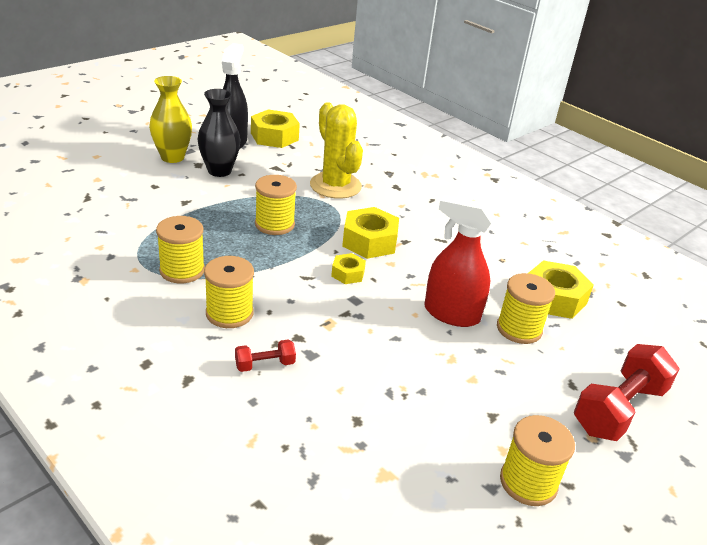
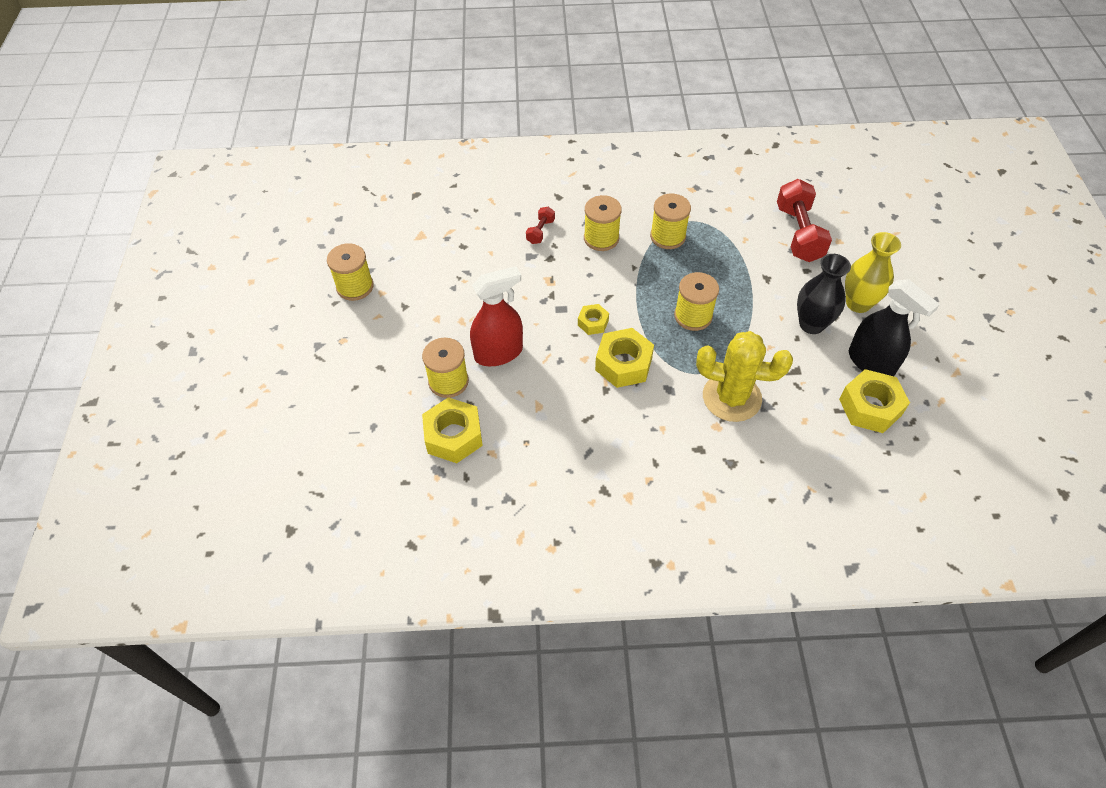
camera: 135 degrees right, 20 degrees up
(619, 409) = (341, 374): red dumbbell -> red dumbbell (798, 233)

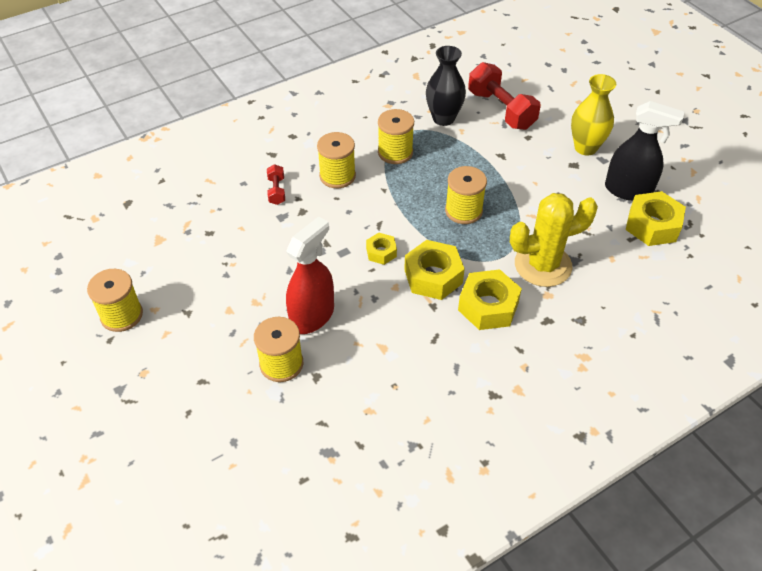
camera: 30 degrees left, 5 degrees down
(453, 436) = (321, 412): yellow nut -> yellow nut (488, 306)
(811, 324) = (562, 179): black vase -> black vase (443, 118)

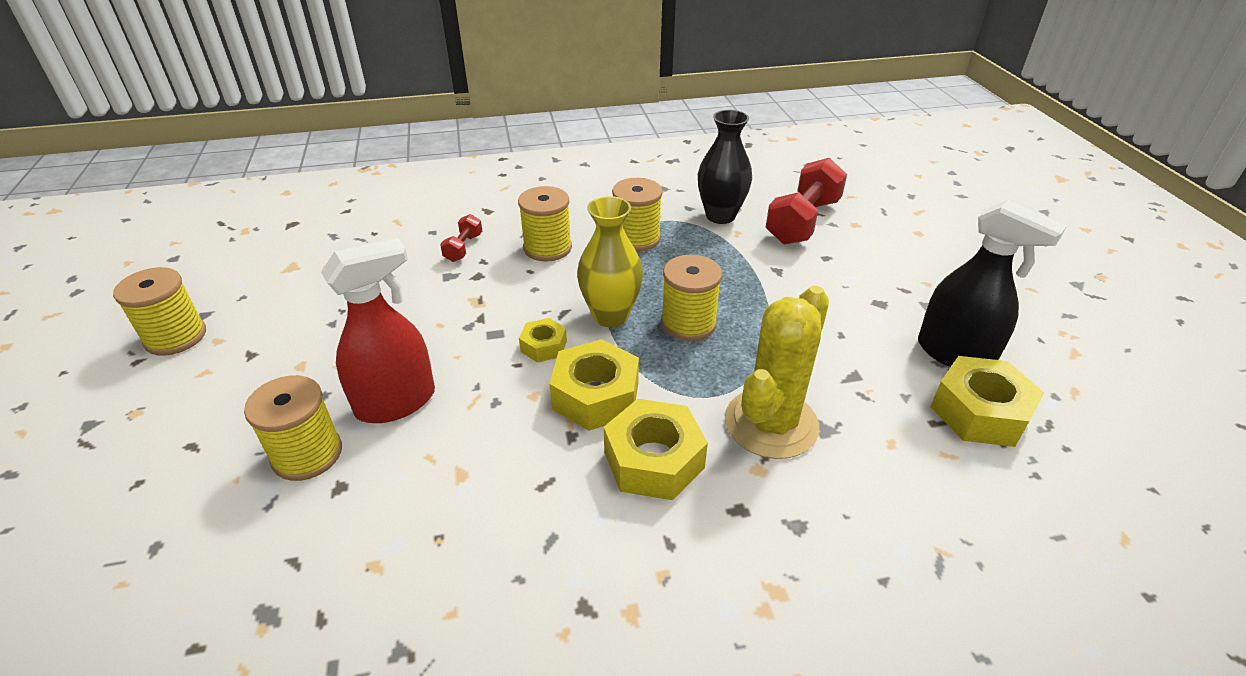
camera: 20 degrees right, 10 degrees down
(501, 110) = (802, 221): red dumbbell -> red dumbbell turned 45 degrees clockwise
(543, 265) = (771, 423): yellow cactus -> yellow cactus turned 60 degrees counterclockwise
(585, 148) = (906, 286): yellow vase -> yellow vase (610, 316)

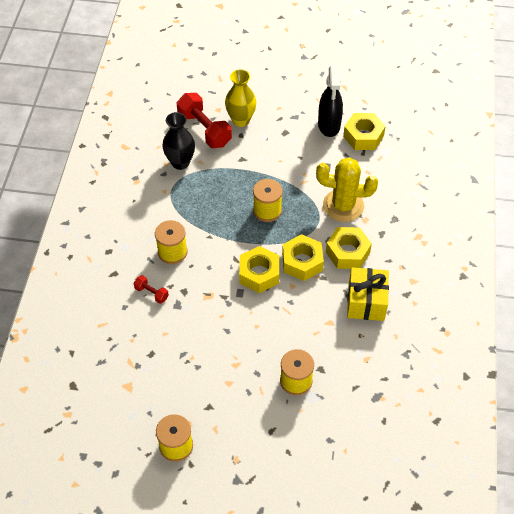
camera: 70 degrees left, 15 degrees up
(396, 402) = (275, 342): red spray bottle -> none
(533, 526) = (366, 302): none -> yellow gift
(543, 346) = (259, 274): yellow nut -> yellow nut, size x1.81
(610, 316) = (247, 240): yellow vase -> yellow vase (241, 120)
(636, 238) = (183, 208): yellow spool -> none
(771, 423) = (343, 205): yellow cactus -> yellow cactus turned 45 degrees counterclockwise
(954, 354) = (329, 125): black spray bottle -> black spray bottle turned 120 degrees clockwise

